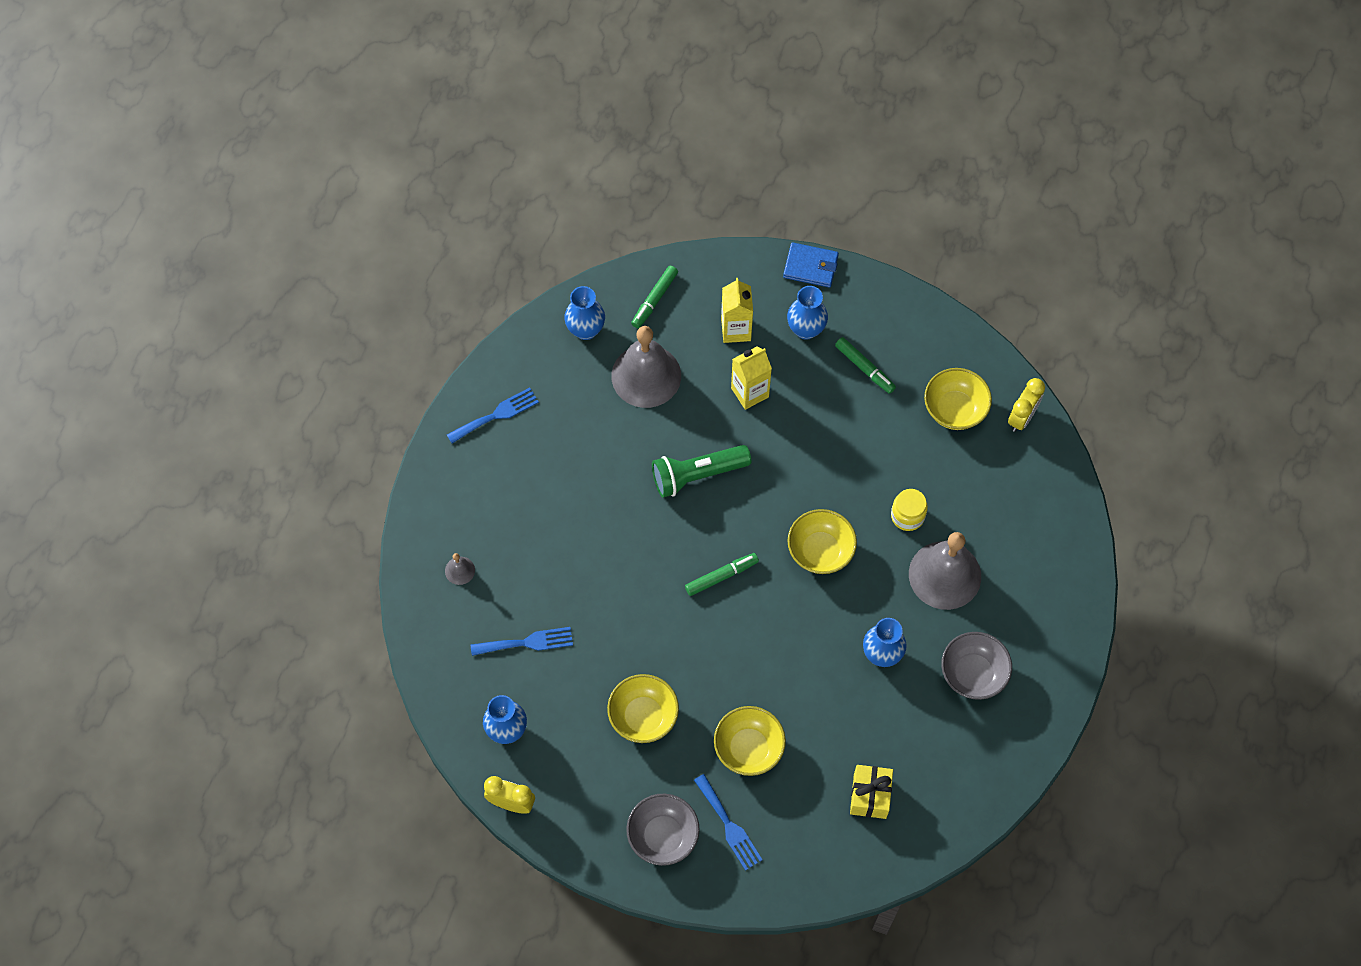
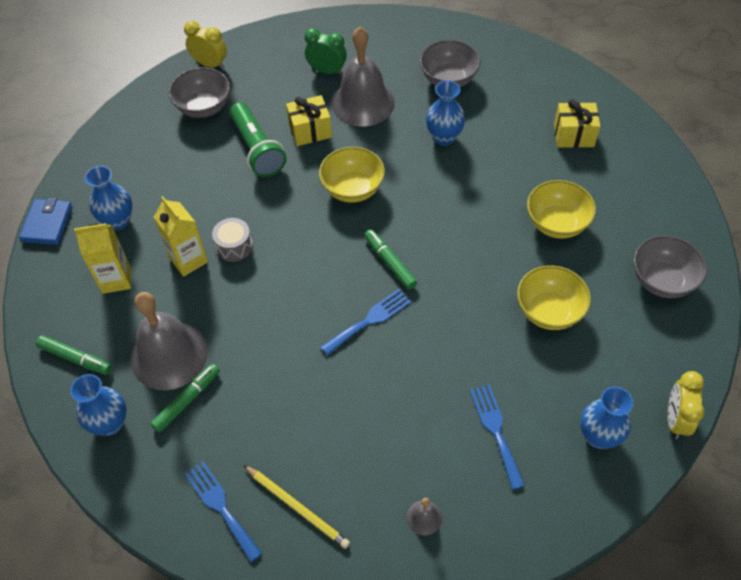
camera: 95 degrees left, 10 degrees down
(486, 472) = (297, 507): none -> yellow pencil
(697, 475) = (283, 295): green flashlight -> green flashlight (257, 149)
(729, 826) = (634, 230): blue fork -> blue fork (370, 320)
(761, 434) = (234, 246): none -> grey drum
(864, 368) = (162, 172): green marker -> green marker (187, 400)
(907, 516) = (310, 131): yellow jar -> yellow gift
(954, 409) = (203, 107): yellow bowl -> grey bowl
(999, 541) = (327, 71): none -> green clock

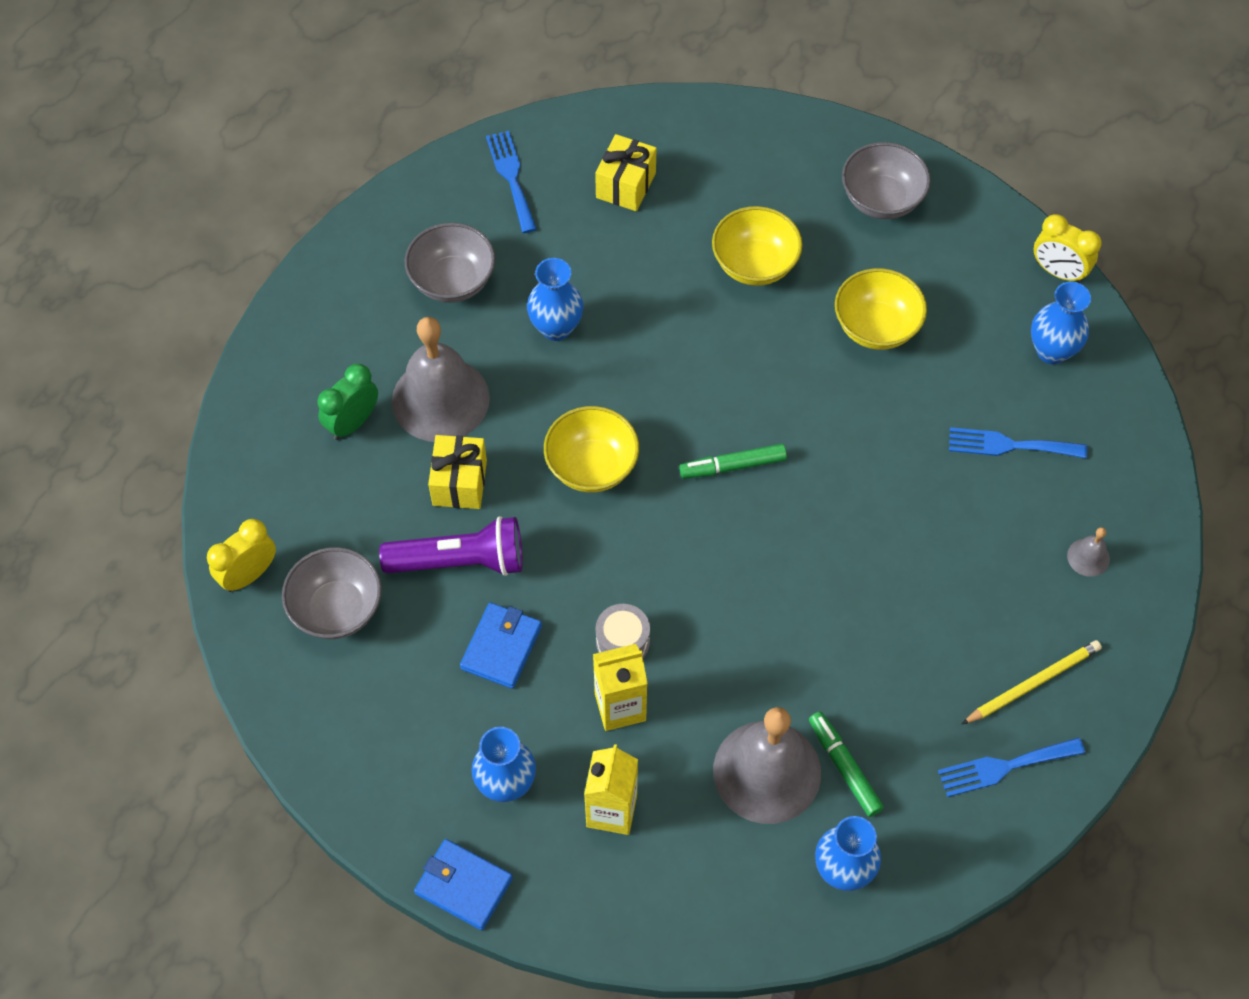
camera: 70 degrees left, 5 degrees up
(75, 358) = (724, 893): green marker -> none
(207, 188) = (501, 647): none -> blue wallet
(257, 149) = (460, 561): green flashlight -> purple flashlight
(370, 320) = (810, 519): blue fork -> blue fork (511, 177)

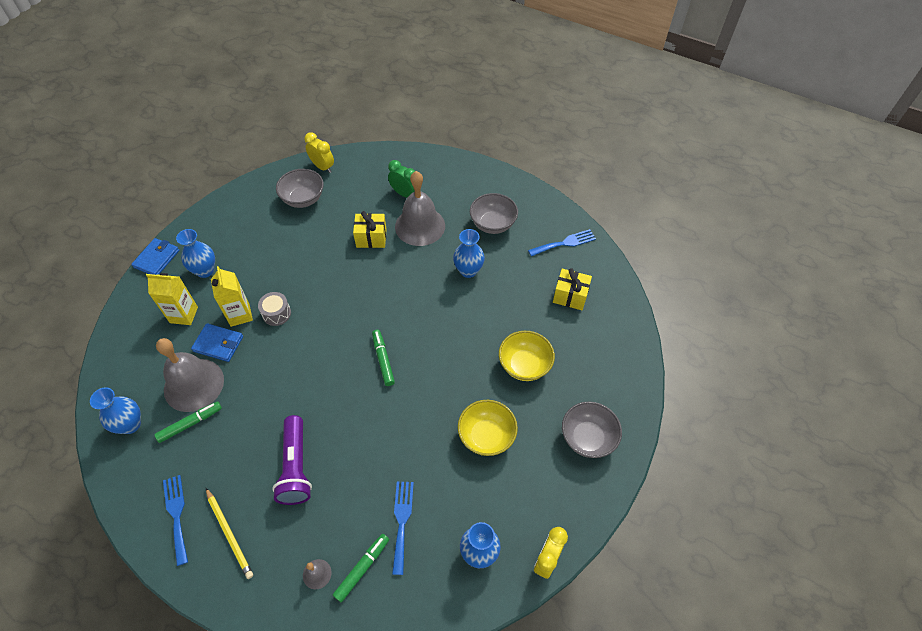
camera: 85 degrees right, 5 degrees down
(460, 561) = (327, 242): purple flashlight -> purple flashlight (296, 467)
(501, 647) = (278, 263): blue wallet -> blue wallet (218, 344)
(592, 466) = (382, 293): yellow bowl -> none
(1078, 497) = (362, 568): none -> green marker

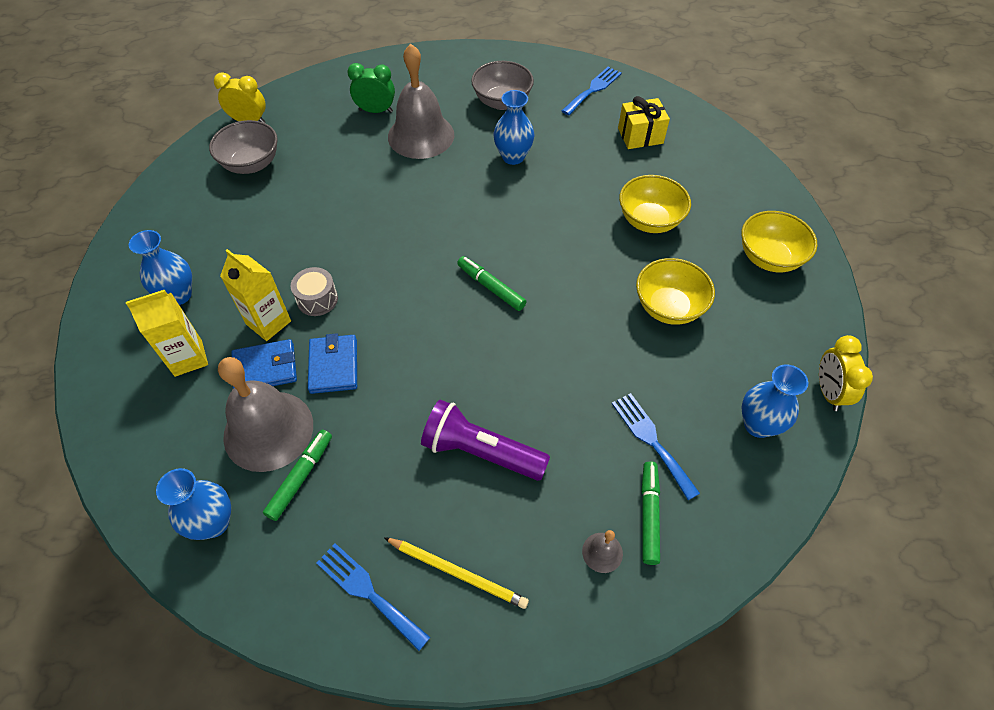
camera: 30 degrees left, 0 degrees up
(157, 259) = (94, 312): blue wallet -> blue wallet (334, 366)
(296, 467) = (480, 452): purple flashlight -> purple flashlight turned 150 degrees clockwise
(371, 238) = (372, 170): yellow gift -> none
(587, 438) = (769, 258): grey bowl -> yellow bowl

